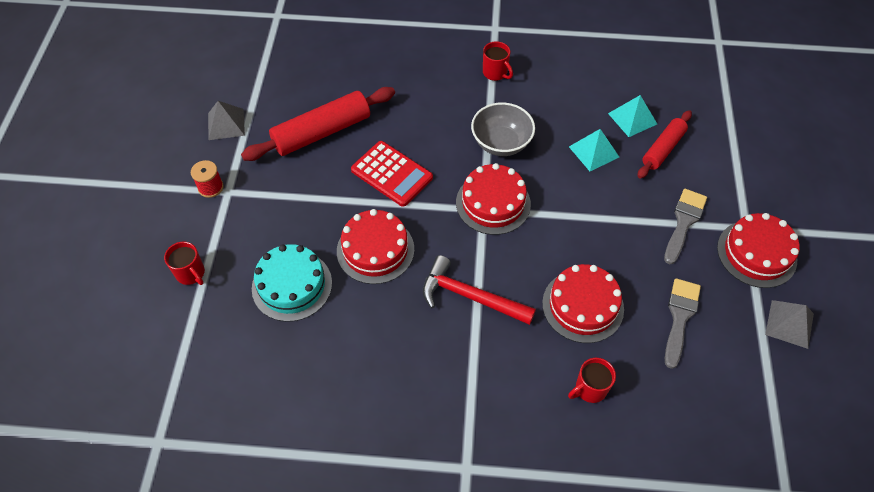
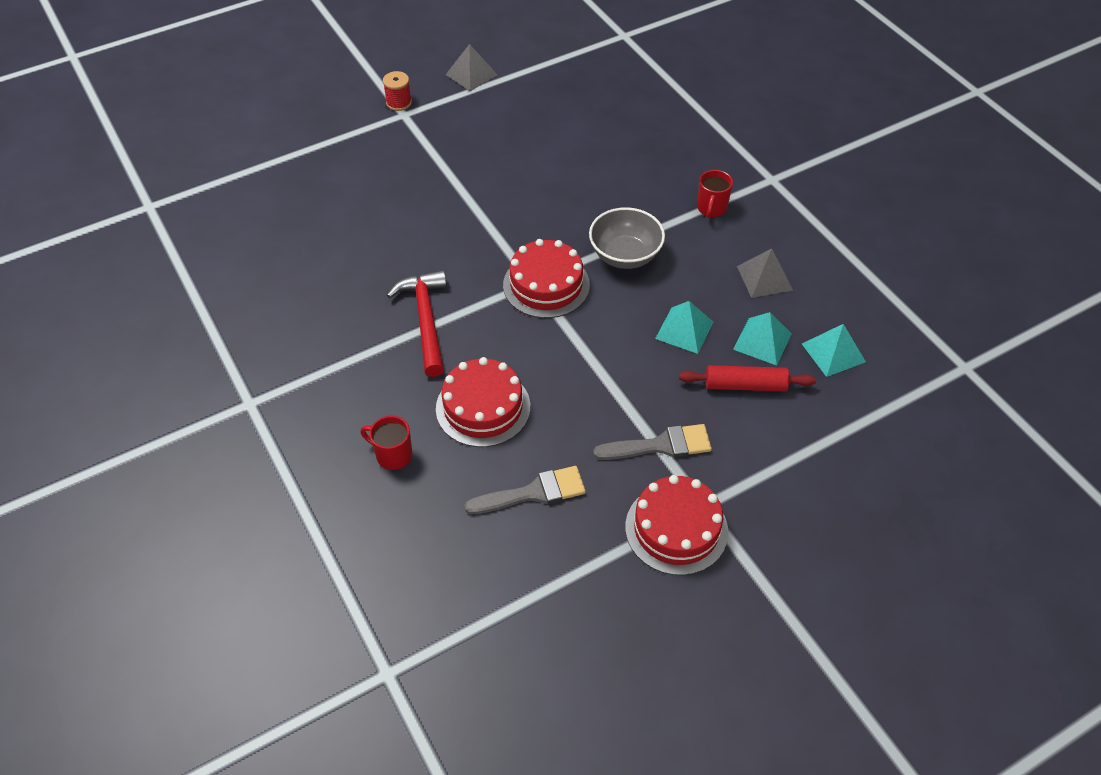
camera: 55 degrees right, 5 degrees down
(191, 274) = (307, 139): red mug -> none
(292, 285) = (343, 201): turquoise cake -> none
(322, 132) = (519, 133): red rolling pin -> none
(375, 250) = (422, 233): red cake -> none
(392, 174) = (515, 200): red calculator -> none
(666, 91) = (833, 352): none -> turquoise pyramid
(789, 324) = (605, 597): grey pyramid -> grey pyramid (764, 278)

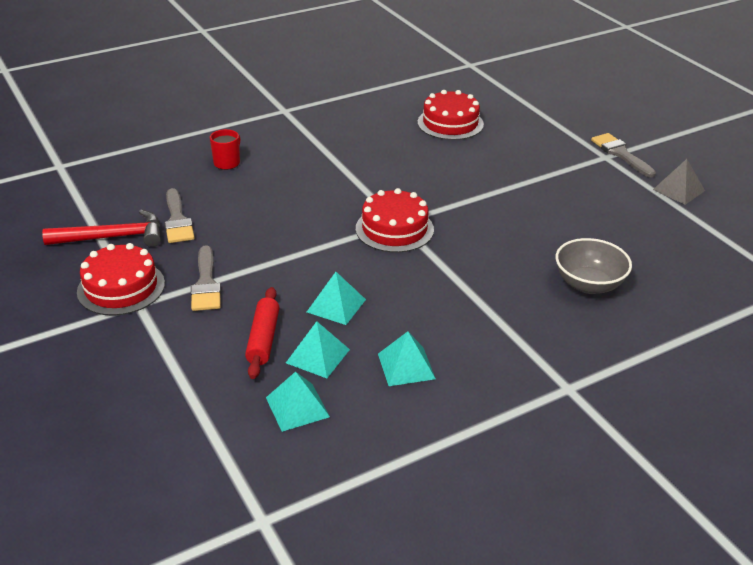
camera: 90 degrees right, 15 degrees down
(399, 103) = (621, 154): red spool -> grey brush
(425, 320) = (355, 172): red hammer -> red hammer (113, 237)
(483, 407) = (263, 198): red cake -> red cake (450, 123)
(625, 256) = (434, 274): grey bowl -> grey bowl (588, 284)
(711, 208) = (509, 335): red mug -> none
(764, 278) = (406, 366): grey pyramid -> turquoise pyramid

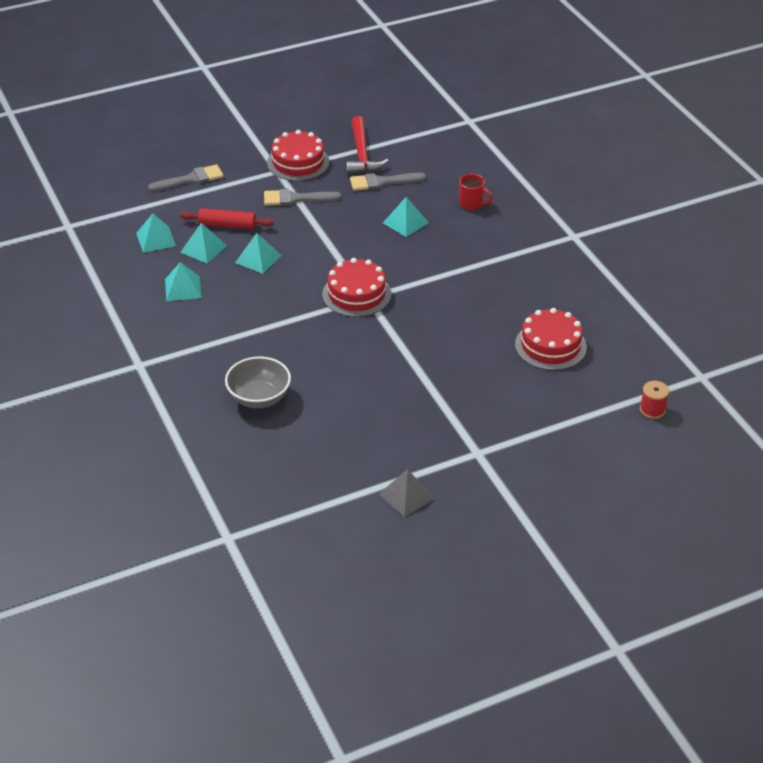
camera: 95 degrees right, 5 degrees up
(260, 202) = (405, 222): none -> turquoise pyramid
(517, 84) = (652, 410): none -> red spool
(621, 154) = (483, 466): grey brush -> grey brush (190, 179)

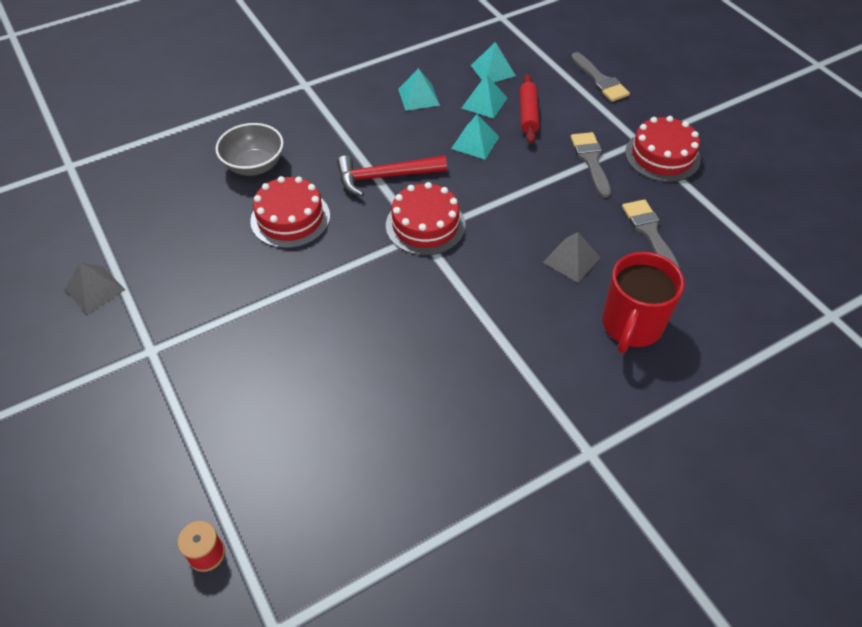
camera: 85 degrees right, 10 degrees up
(362, 154) = (702, 209): red hammer -> red hammer (385, 177)
(405, 222) = (571, 260): turquoise pyramid -> grey pyramid
(472, 204) = (631, 326): red mug -> red mug, size x1.88
(550, 346) = (341, 424): red cake -> red cake (290, 218)

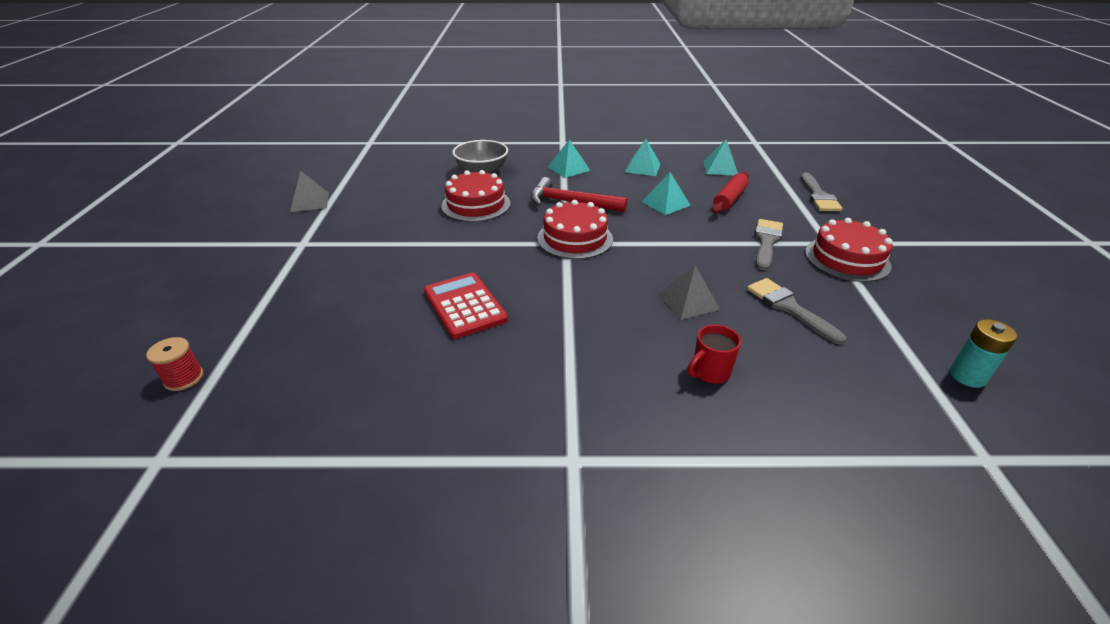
camera: 30 degrees right, 15 degrees down
(390, 351) = (464, 306): none -> red calculator
(484, 103) = (695, 183): turquoise pyramid -> turquoise pyramid (568, 168)
(631, 326) = (709, 372): red mug -> red mug, size x0.53
(649, 232) = (789, 308): grey brush -> grey brush turned 45 degrees counterclockwise
(794, 247) = (967, 376): none -> turquoise battery

